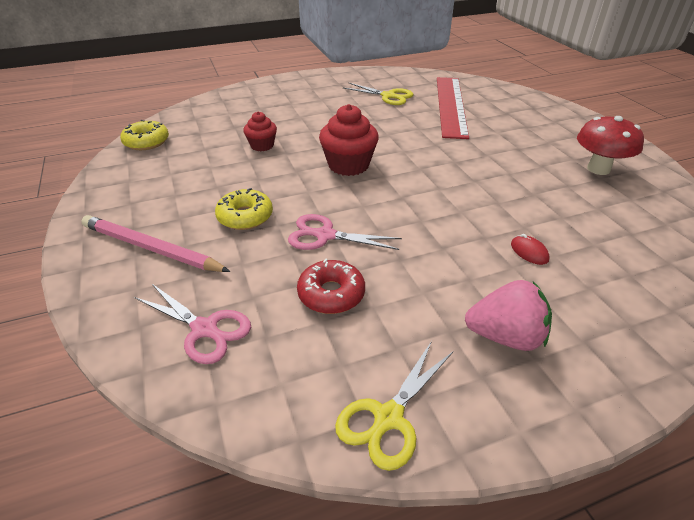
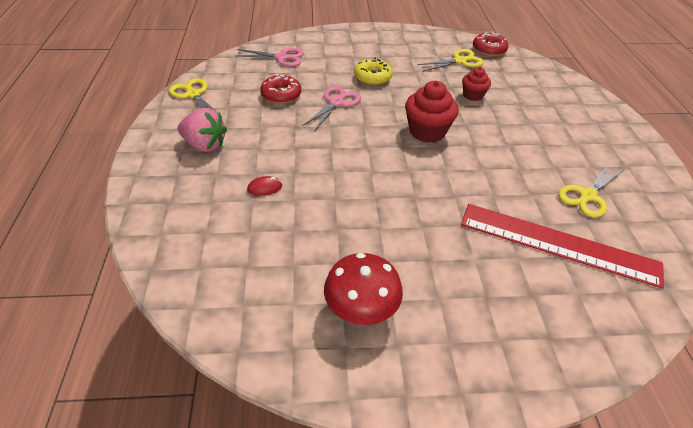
camera: 105 degrees right, 5 degrees up
(146, 142) = (489, 50): yellow donut -> red donut
(151, 248) = (355, 47): pink pencil -> none
(181, 158) = (460, 61): none -> yellow scissors
(205, 329) = (282, 57): pink scissors -> pink scissors turned 135 degrees counterclockwise
(505, 336) = (205, 145): pink strawberry -> pink strawberry turned 90 degrees counterclockwise

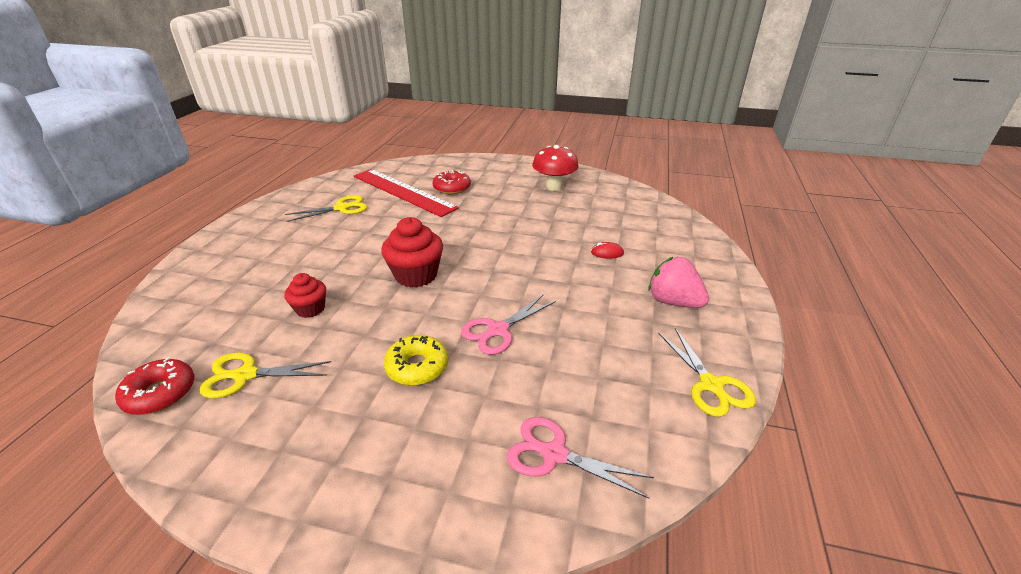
camera: 160 degrees left, 10 degrees down
(281, 95) = (572, 358): red donut -> red donut (452, 188)

